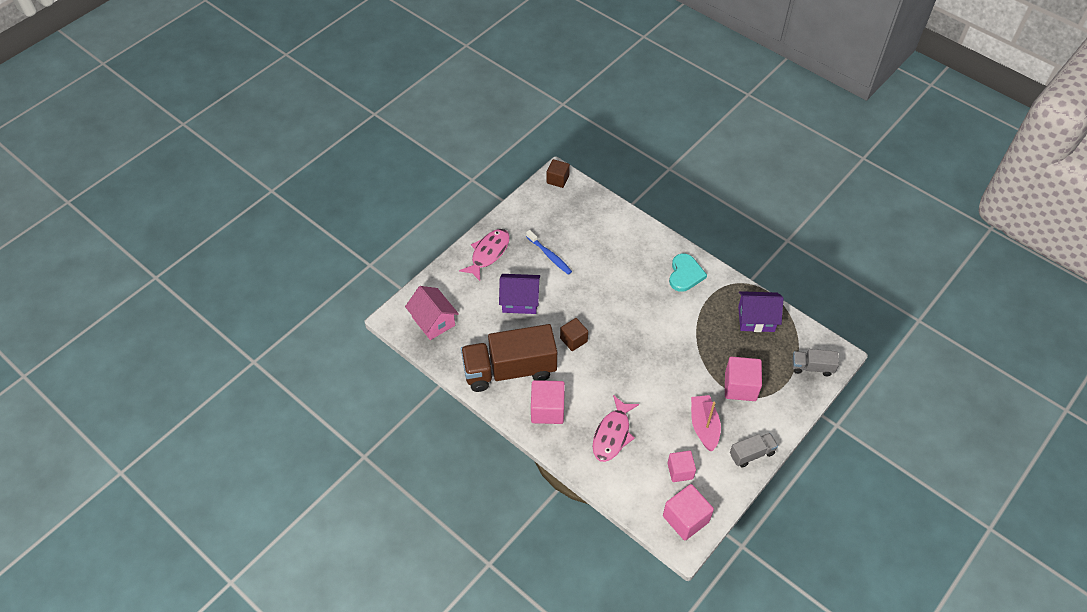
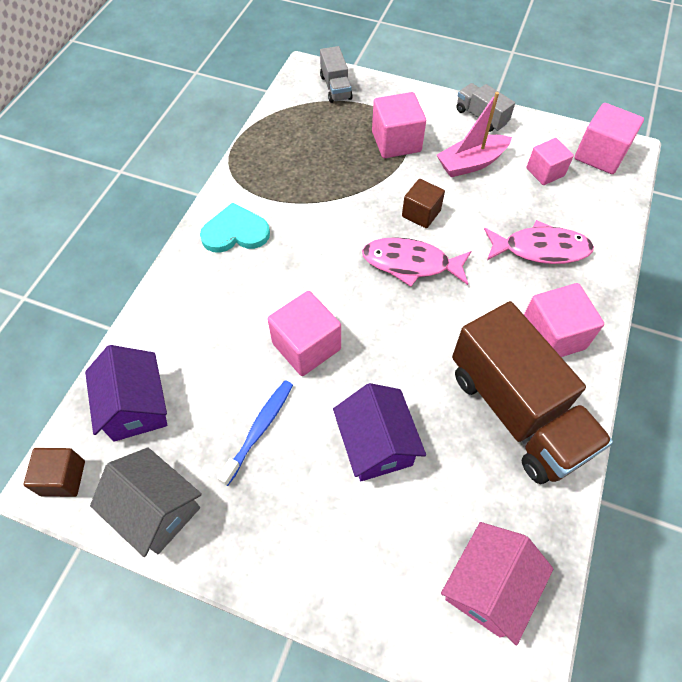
camera: 110 degrees left, 5 degrees up
(488, 253) = (289, 544): pink fish -> pink fish (411, 264)
(527, 210) = (156, 510): none -> grey house
(573, 340) = (415, 339): brown cube -> brown cube (421, 213)
(590, 288) = (306, 346): none -> pink cube
(756, 319) = (285, 145): purple house -> purple house (136, 407)

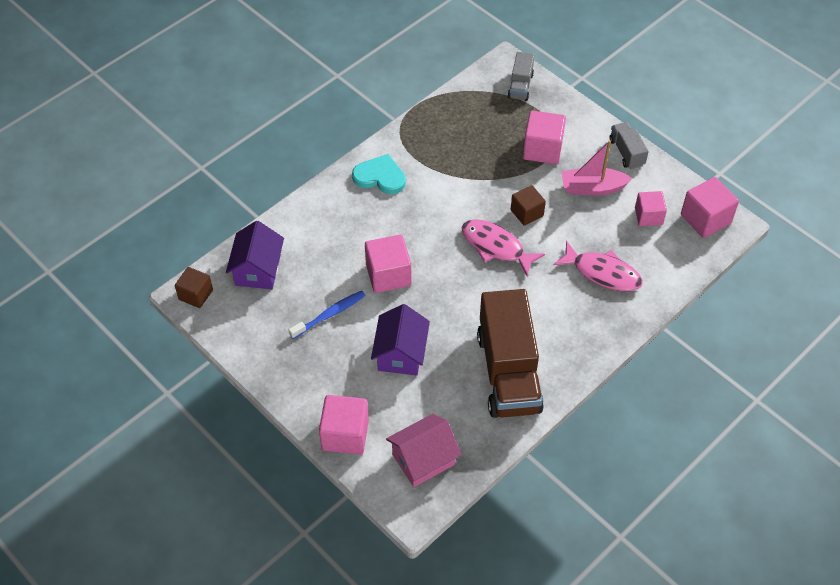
camera: 25 degrees right, 5 degrees down
(156, 510) = (244, 335): grey house -> none
(552, 336) = (568, 335): pink cube -> pink cube (345, 434)

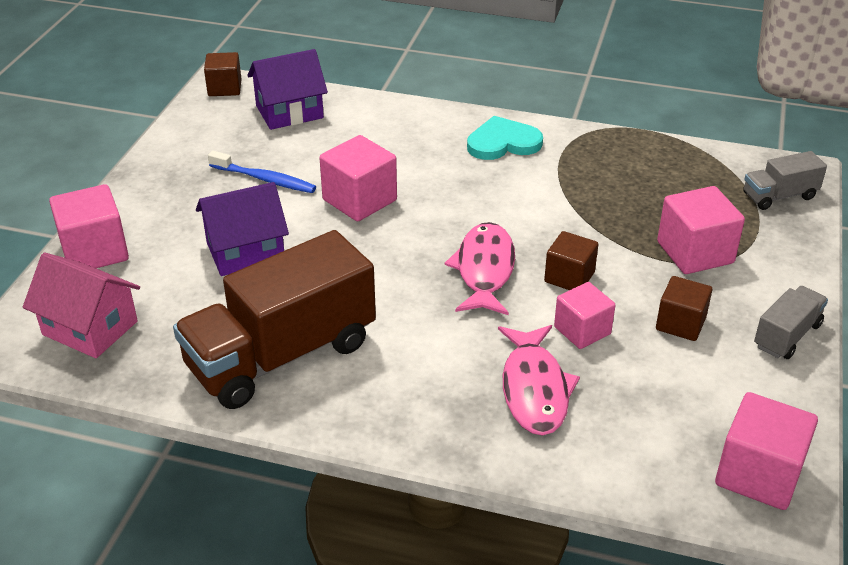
camera: 60 degrees right, 15 degrees down
(380, 177) = (503, 143): turquoise heart -> turquoise heart turned 90 degrees counterclockwise
(592, 188) = (680, 323): pink boat -> brown cube
(648, 216) = (691, 402): pink cube -> pink cube (582, 330)

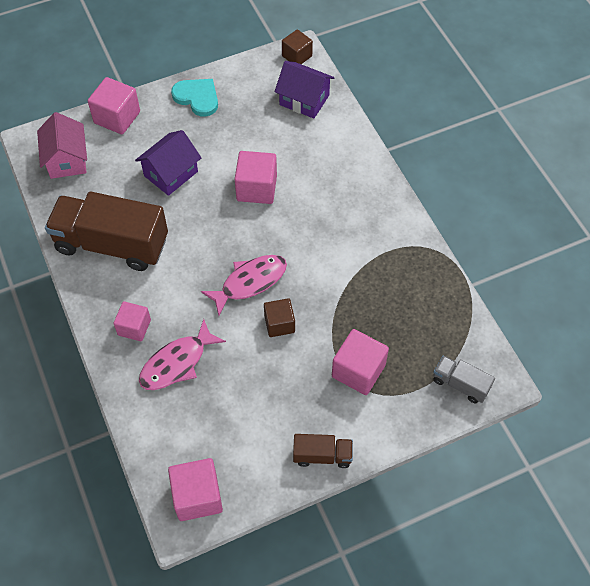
camera: 50 degrees right, 20 degrees up
(245, 251) = (171, 173): purple house -> purple house turned 75 degrees counterclockwise
(264, 179) = (234, 136): blue toothbrush -> none
(503, 143) = (375, 215): turquoise heart -> turquoise heart (197, 98)
(582, 330) = (240, 356): pink cube -> pink cube (134, 327)
(680, 323) = (286, 398): brown cube -> none
(787, 336) = (322, 455): grey truck -> brown truck

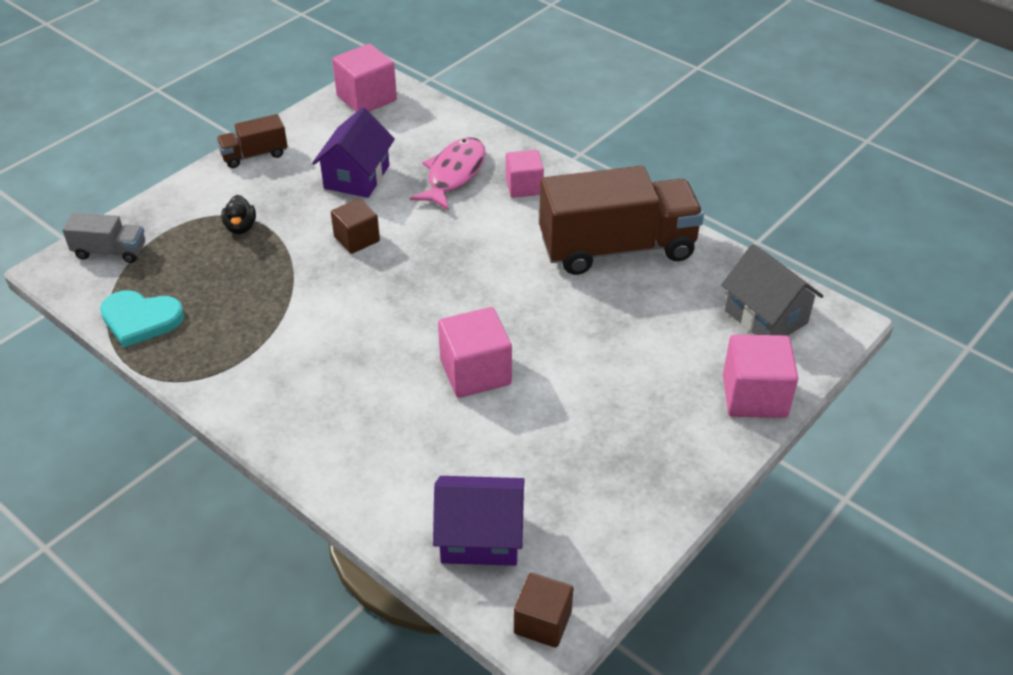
camera: 155 degrees right, 15 degrees down
(67, 160) = (766, 317): pink house -> grey house
(171, 173) = (610, 349): purple house -> purple house (356, 177)
(197, 98) = (660, 472): turquoise heart -> turquoise heart (140, 319)
(250, 282) = (417, 265): pink fish -> none
(358, 371) = (241, 227): pink cube -> black duck

